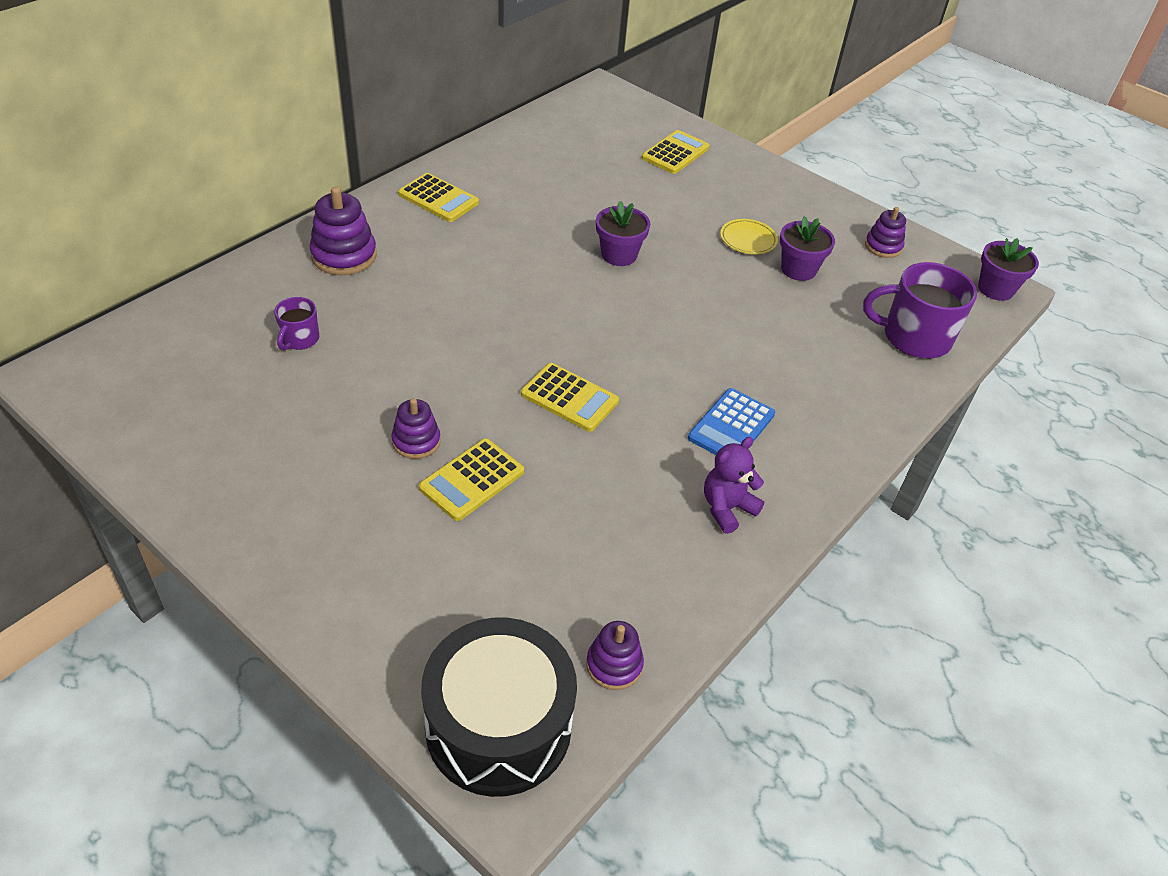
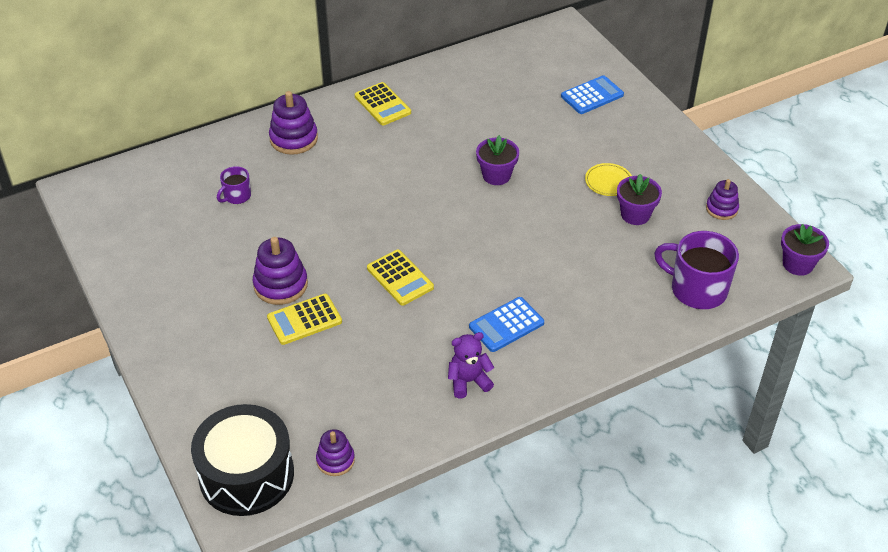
camera: 25 degrees right, 0 degrees up
(416, 441) = (280, 285): purple stacking toy -> purple stacking toy, size x1.59
(675, 153) = (592, 95): yellow calculator -> blue calculator

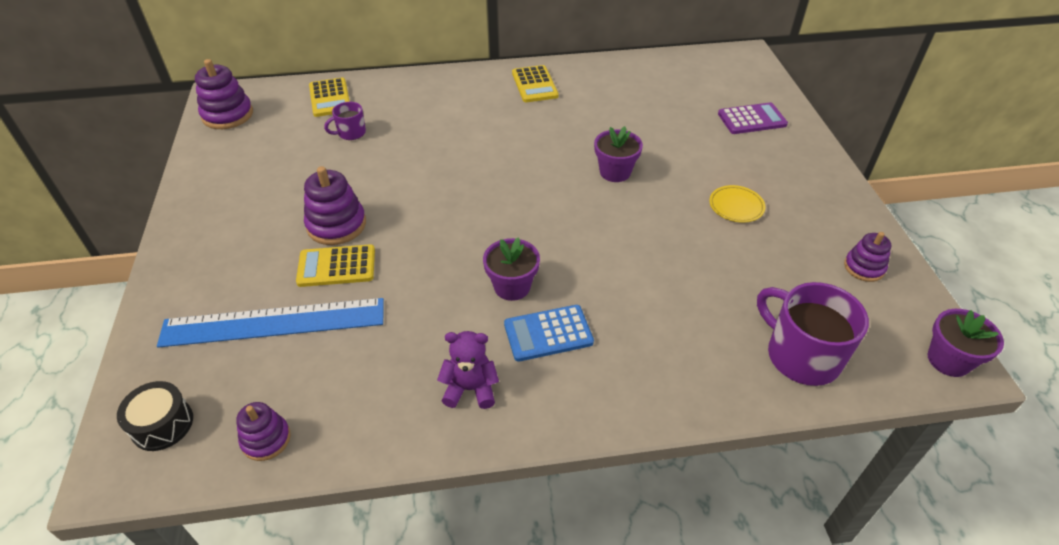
camera: 20 degrees right, 0 degrees up
(246, 475) = (162, 424): black drum -> black drum, size x0.51
(282, 378) = (273, 322): none -> blue ruler
(293, 139) = (434, 96): purple stacking toy -> purple stacking toy (227, 115)
(400, 278) = (459, 249): yellow calculator -> yellow calculator (330, 98)
(592, 95) = (752, 119): blue calculator -> purple calculator
(635, 214) = (754, 248): purple flower pot -> purple flower pot (512, 286)

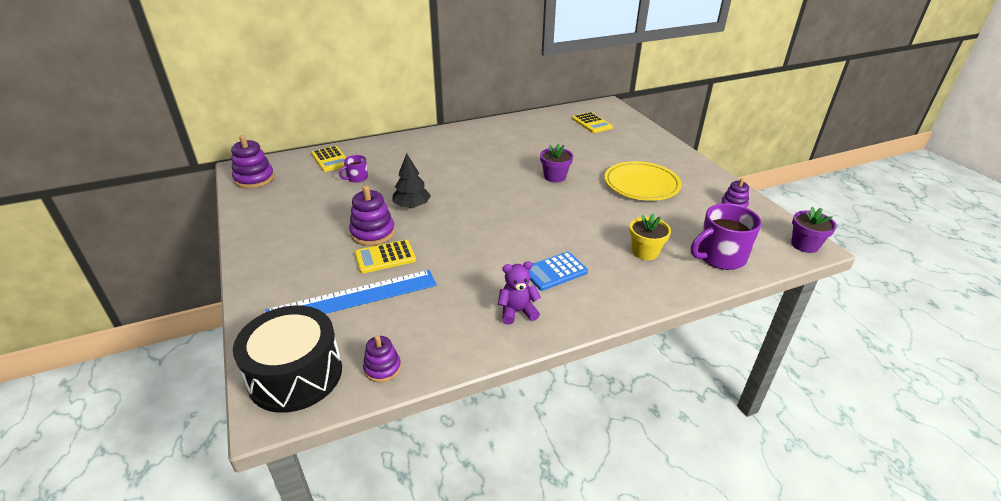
camera: 15 degrees left, 10 degrees down
(162, 424) = (295, 374): black drum -> black drum, size x1.97
(402, 190) = (412, 206): none -> black tree
(512, 286) = (517, 249): purple flower pot -> none
(534, 85) = (476, 135): yellow calculator -> yellow calculator (592, 123)
(691, 325) = (645, 252): none -> yellow flower pot
(736, 206) = (641, 185): yellow plate -> yellow plate, size x2.04
(752, 119) = (628, 138): purple calculator -> none
(801, 355) = (720, 257): purple mug -> purple mug turned 60 degrees counterclockwise

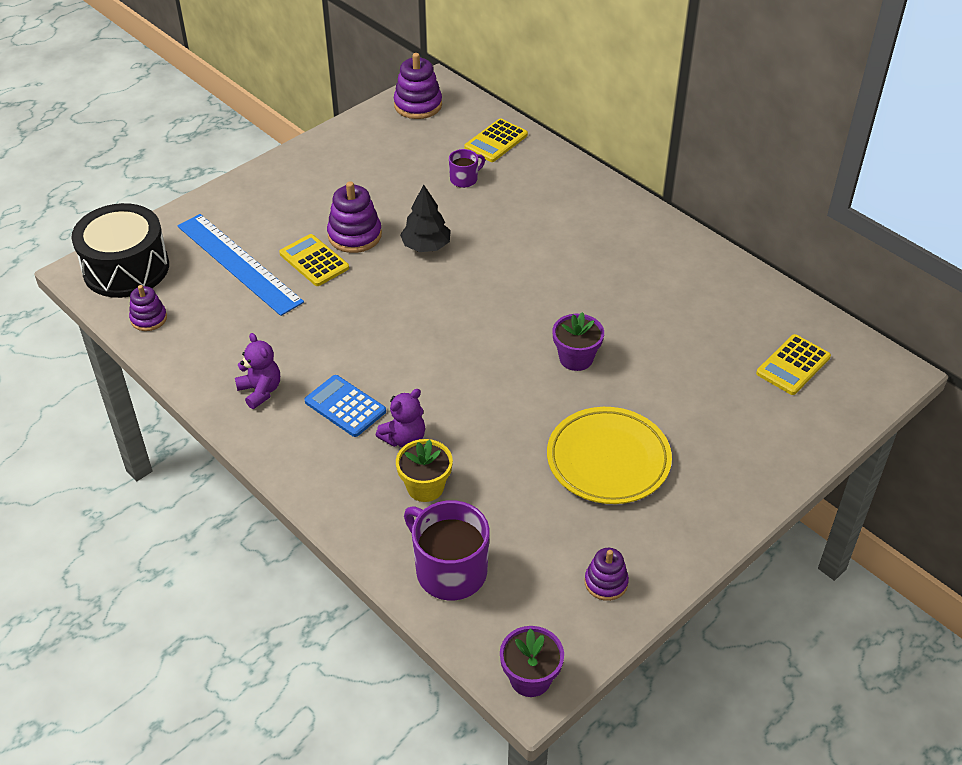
camera: 70 degrees right, 10 degrees up
(357, 178) = (464, 179): purple mug -> purple mug turned 120 degrees clockwise
(597, 252) = (404, 439): none -> purple teddy bear

